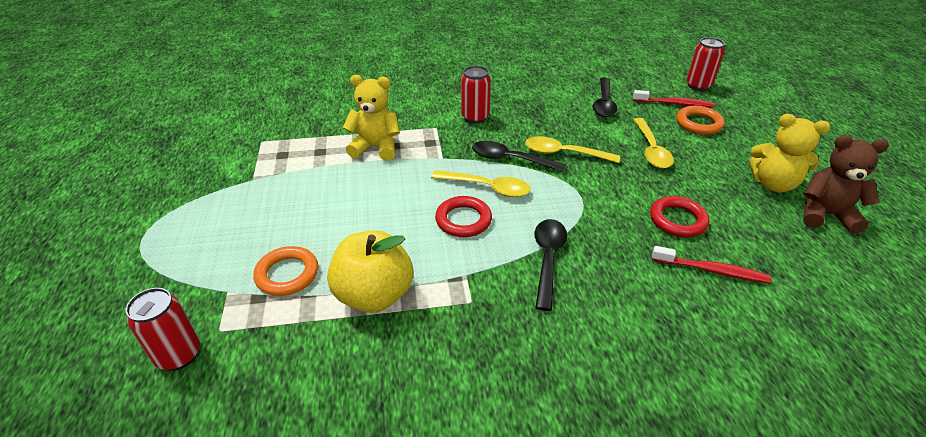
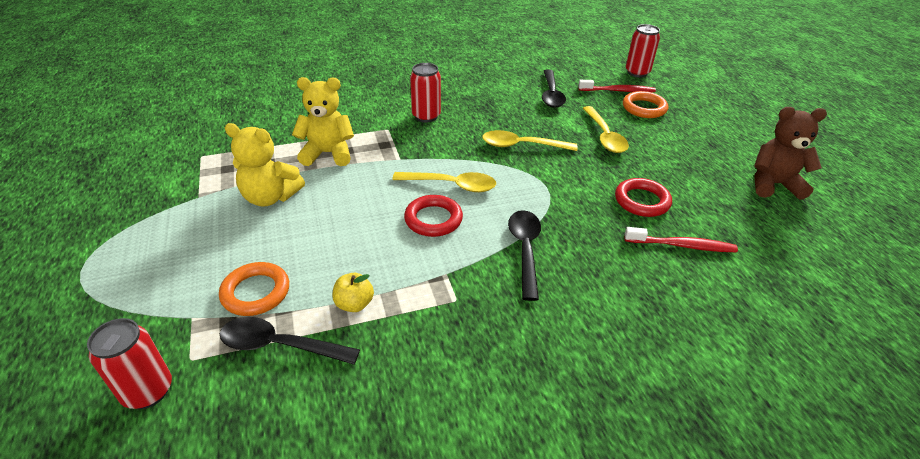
camera: 10 degrees left, 0 degrees up
(374, 295) = (354, 304): yellow apple -> yellow apple, size x0.47
(510, 159) = (470, 155): black spoon -> black spoon (280, 345)
(773, 184) = (722, 160): yellow teddy bear -> yellow teddy bear (270, 197)

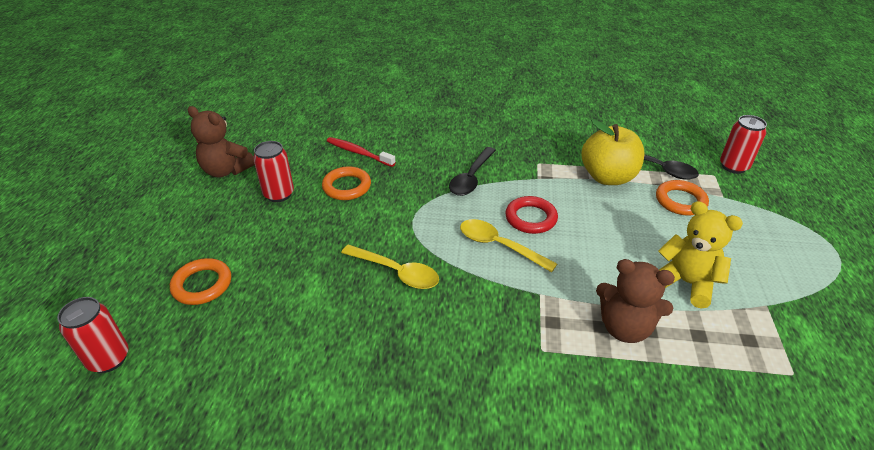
camera: 155 degrees left, 0 degrees up
(328, 153) = (624, 327): yellow teddy bear -> brown teddy bear
(354, 304) = (607, 177): yellow apple -> yellow apple, size x2.12
(426, 116) = (481, 359): red can -> red can (279, 194)
(551, 94) = (282, 349): black spoon -> none
(604, 136) = (297, 258): yellow spoon -> none
(618, 91) = (189, 326): red toothbrush -> none
(642, 201) = (347, 187): red ring -> orange ring

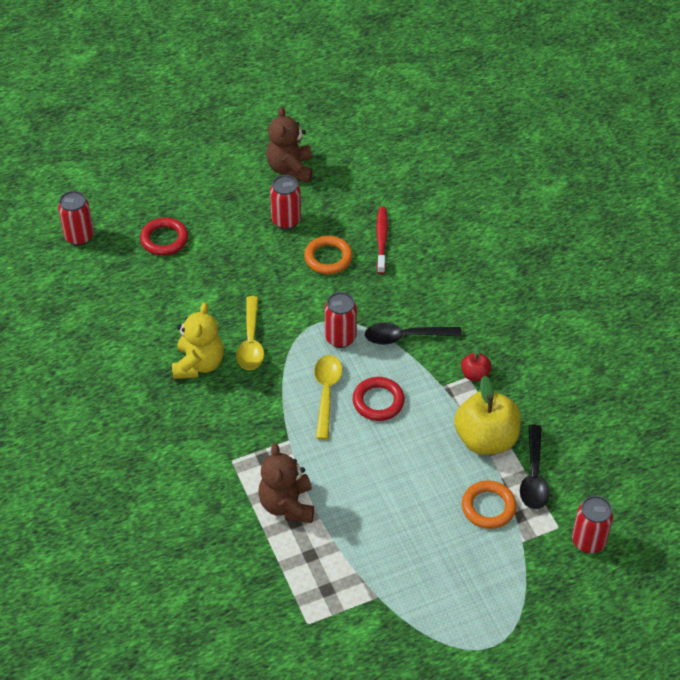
camera: 60 degrees right, 10 degrees up
(202, 285) = (164, 239): orange ring -> red ring
(442, 213) = (340, 338): none -> red can
(537, 159) = (475, 374): none -> red apple
(686, 283) = (368, 535): yellow teddy bear -> yellow teddy bear (198, 364)

